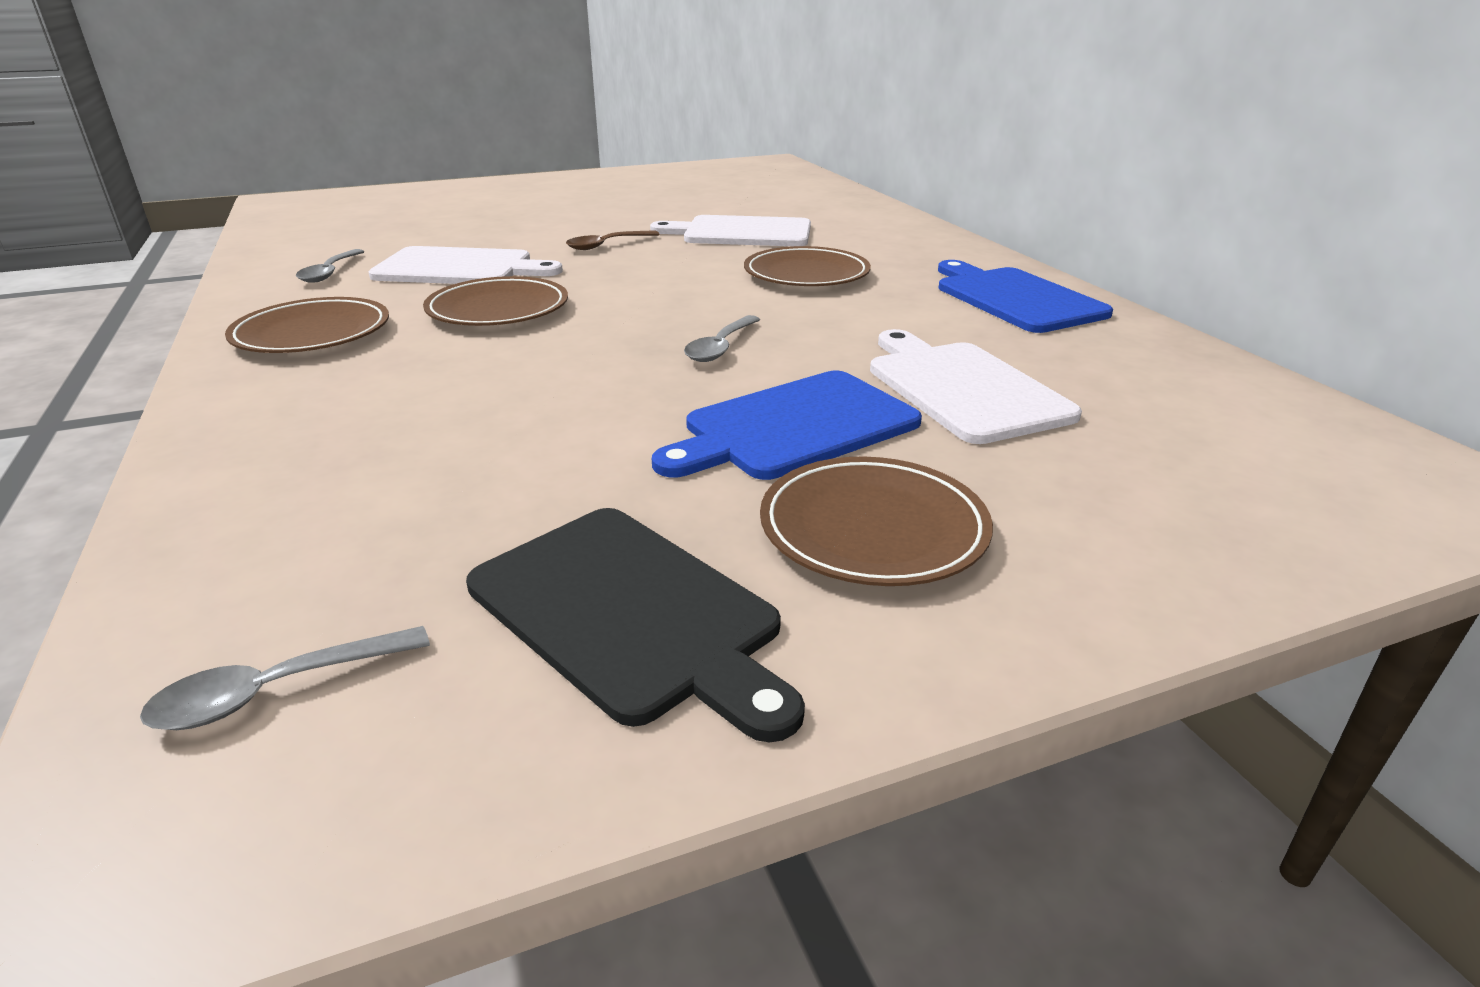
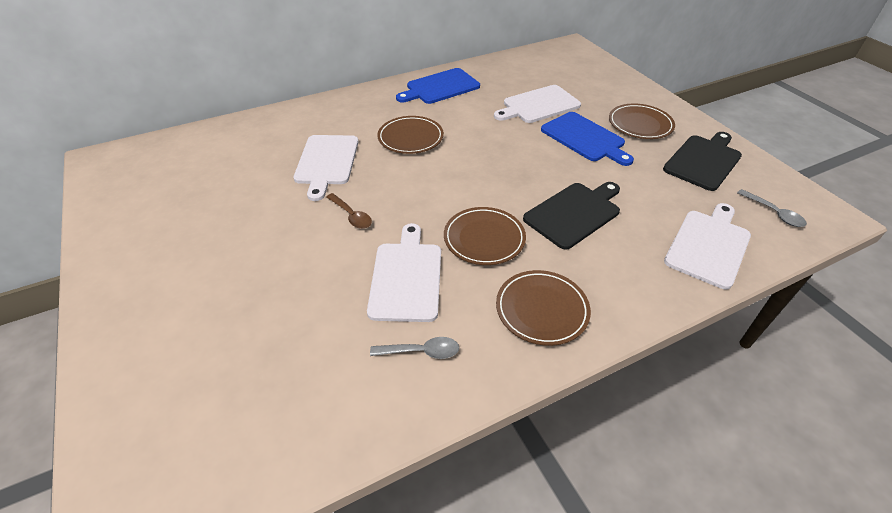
camera: 95 degrees left, 15 degrees up
(277, 515) = (708, 245): none -> white cutting board
(509, 380) = (574, 213): none -> black cutting board
(720, 347) = (517, 158): grey spoon -> none

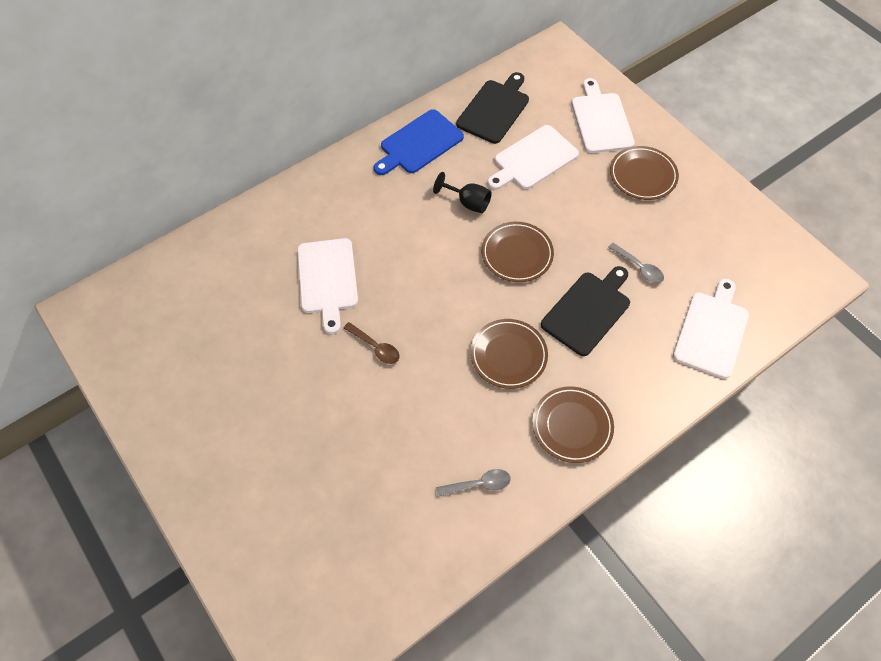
camera: 10 degrees left, 15 degrees up
(406, 277) = (447, 411): white cutting board -> white cutting board (601, 120)
(410, 138) = (406, 230): brown plate -> brown plate (517, 254)
(472, 126) = (468, 202): none -> black goblet
(584, 138) = (587, 205): blue cutting board -> none
(703, 161) = (707, 221): black cutting board -> black cutting board (494, 109)
(774, 213) = (771, 282): grey spoon -> grey spoon (639, 267)

